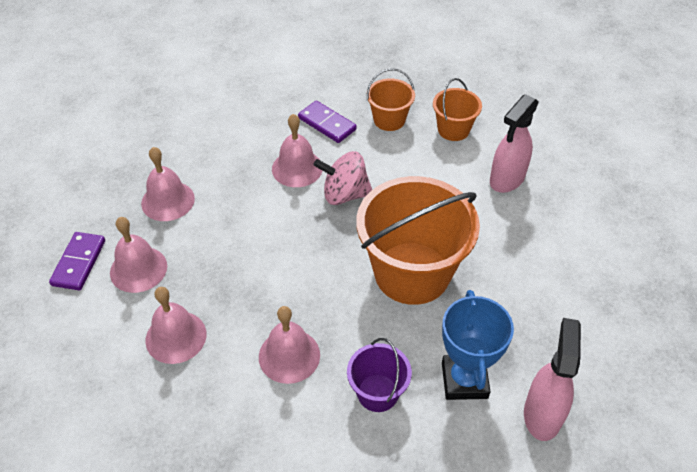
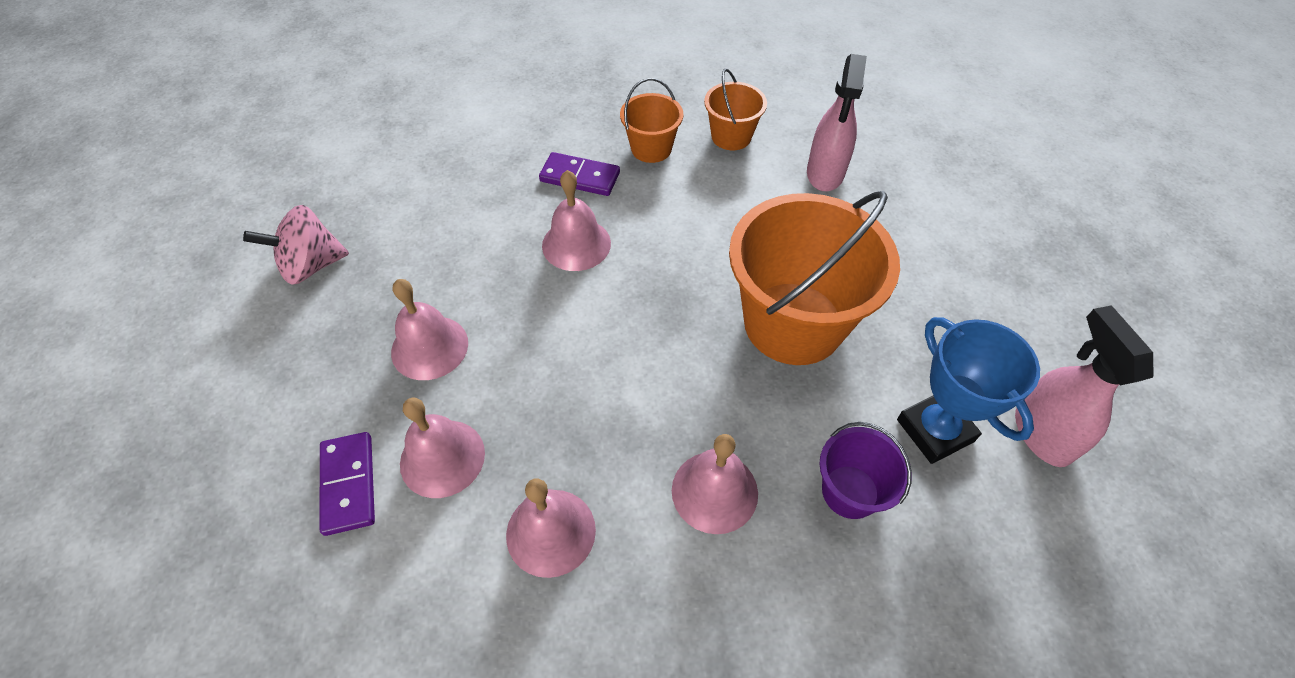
camera: 25 degrees left, 5 degrees up
(344, 194) = (654, 256): pink spinning top -> pink spinning top (311, 265)

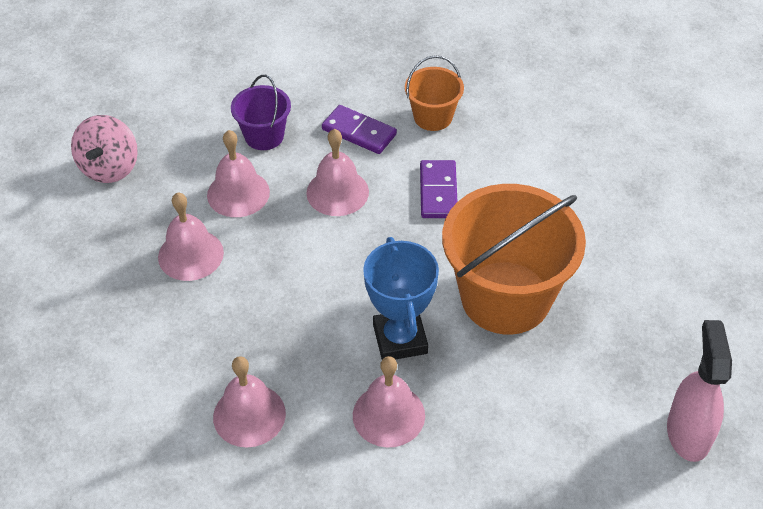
camera: 15 degrees right, 5 degrees down
(311, 265) = (110, 168): pink spinning top -> pink spinning top turned 75 degrees counterclockwise
(348, 484) = (103, 346): purple domino -> purple domino (438, 191)
(442, 458) = (180, 342): pink bell -> pink bell (238, 193)
(731, 136) = (512, 119): orange bucket -> none
(825, 174) = (588, 170): pink spray bottle -> none
(850, 491) = (500, 440): purple bucket -> purple bucket (264, 136)
(935, 430) = (594, 410): blue trophy -> blue trophy (400, 339)

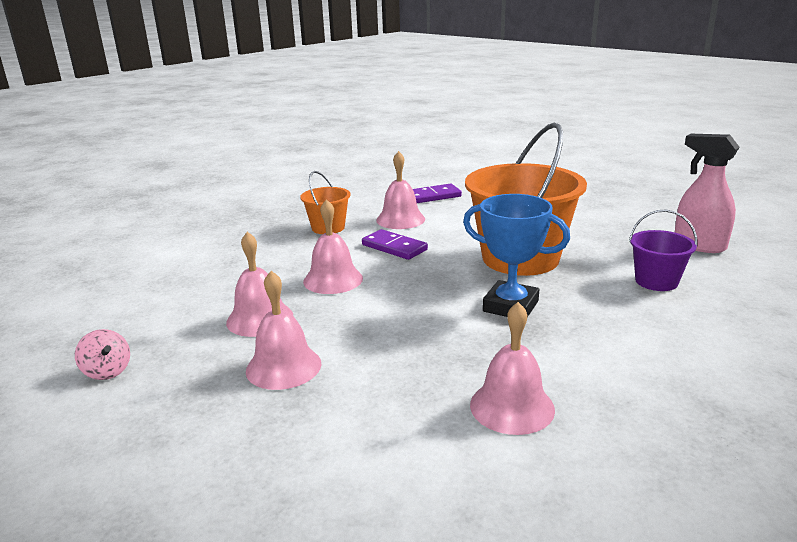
camera: 50 degrees left, 25 degrees down
(110, 168) = (107, 371): pink spinning top -> pink spinning top, size x0.61
(264, 136) = (226, 287): purple bucket -> purple bucket (656, 281)
(359, 132) = (293, 253): purple domino -> purple domino (433, 196)
(388, 415) = (583, 337): pink bell -> pink bell (400, 219)

